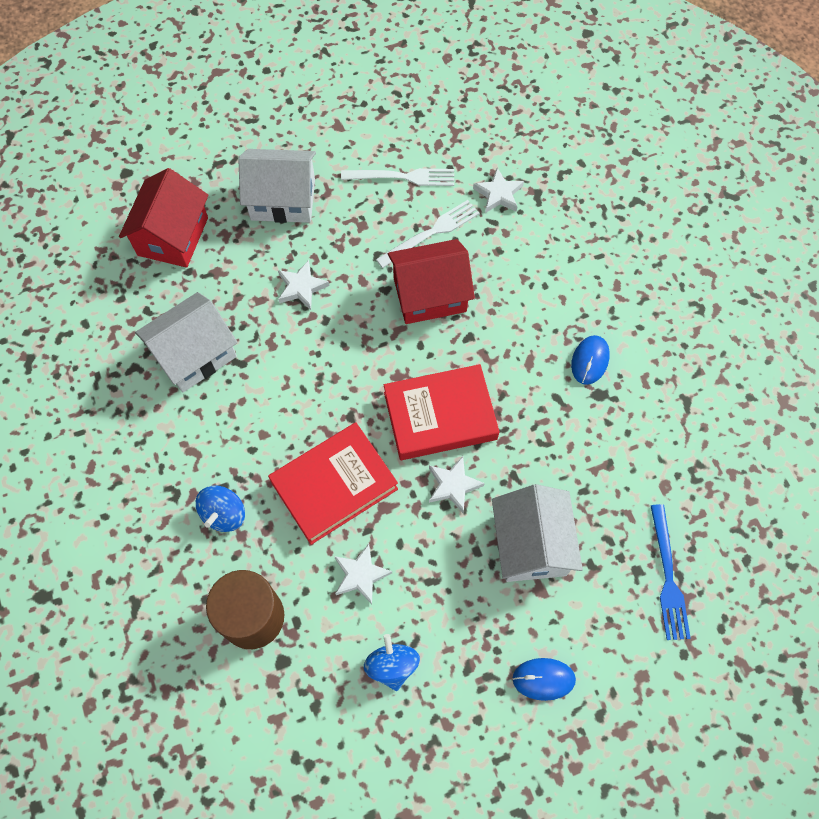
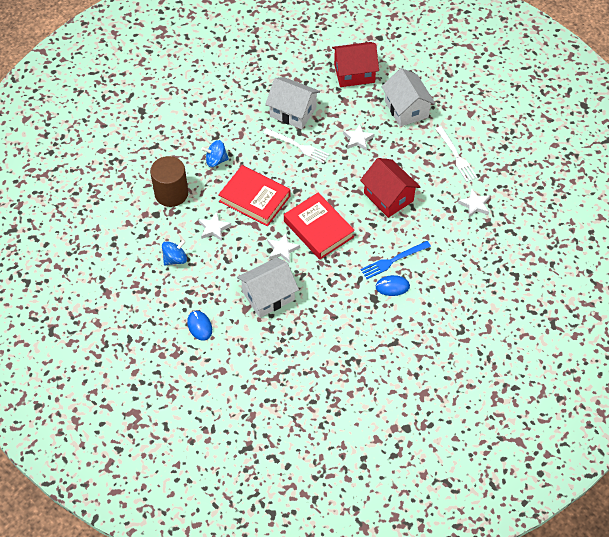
camera: 65 degrees right, 10 degrees down
(431, 233) = (428, 183): white fork -> white fork (298, 146)
(667, 576) = (283, 365): blue fork -> blue fork (393, 260)

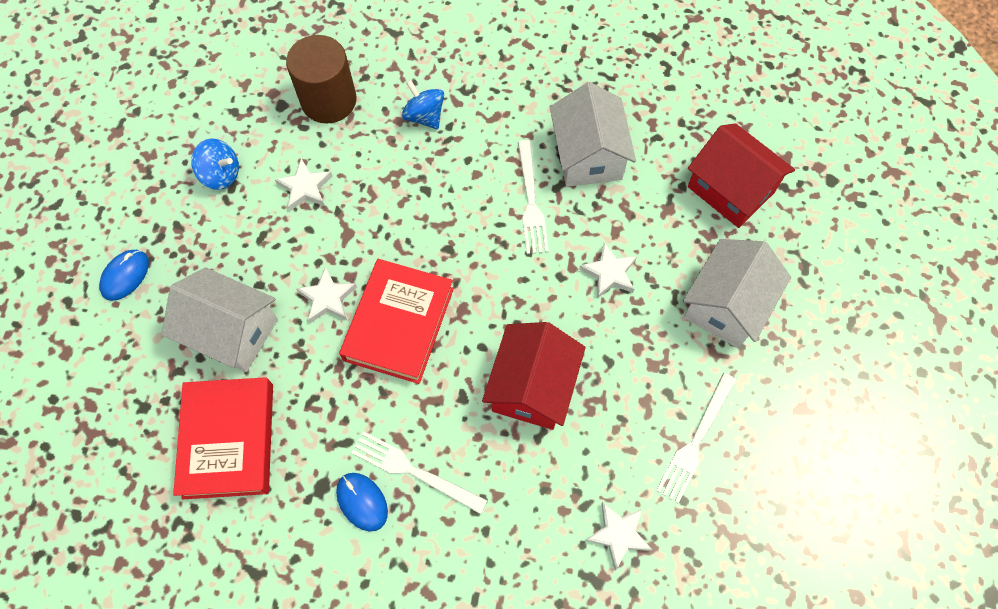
camera: 55 degrees right, 10 degrees up
(254, 199) = (393, 205): red book -> red book (229, 440)
(393, 260) = (414, 471): blue fork -> white fork

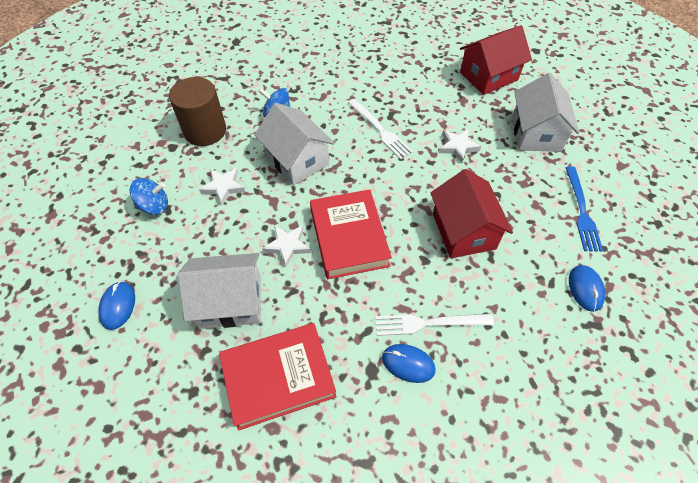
camera: 30 degrees left, 10 degrees down
(229, 440) = (278, 377): red book -> red book turned 75 degrees counterclockwise
(588, 155) = (395, 93): white house -> white house (297, 160)
(618, 534) = (585, 289): white star -> blue mouse
(696, 440) = (581, 211): white fork -> blue fork
(730, 189) = (488, 76): red house -> red house turned 45 degrees counterclockwise

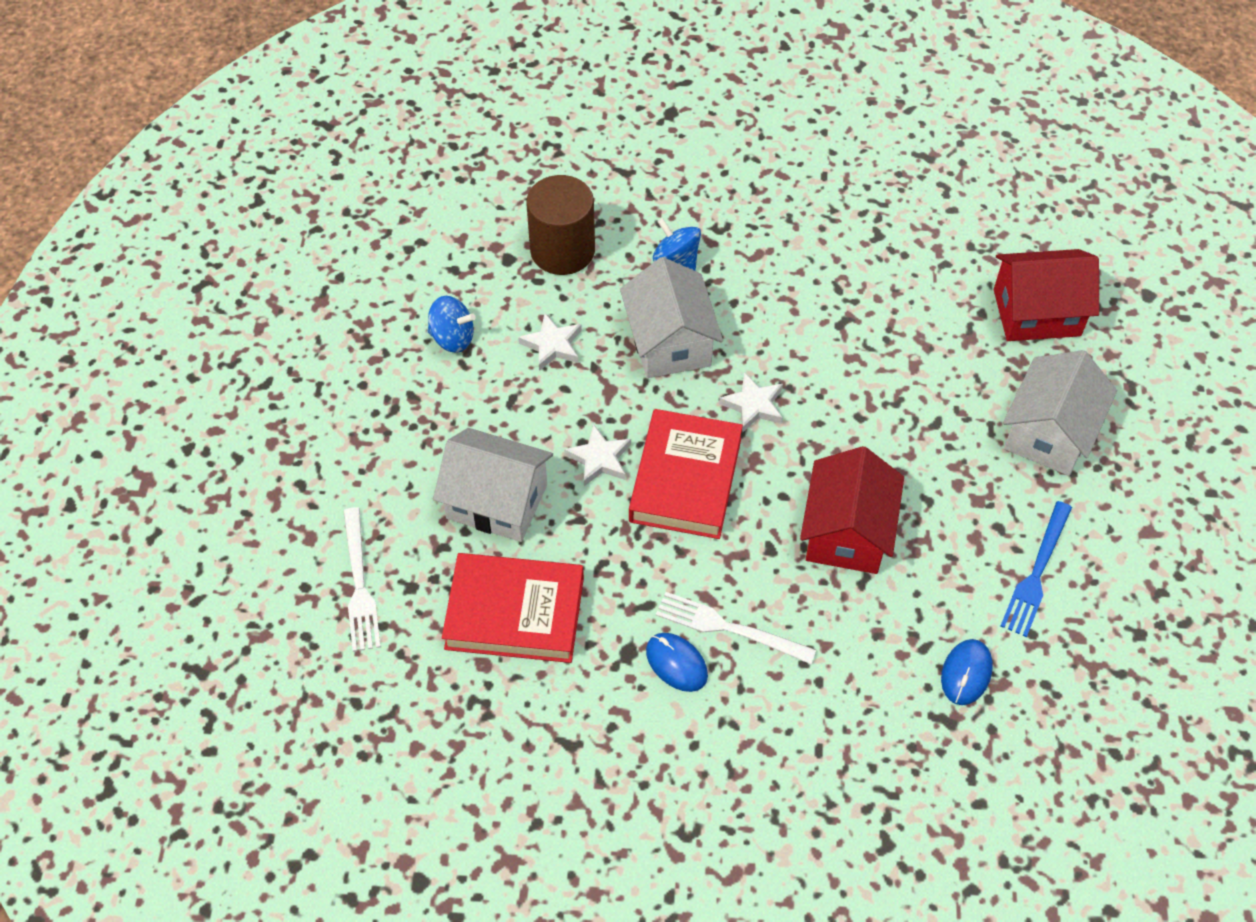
camera: 25 degrees right, 0 degrees up
(118, 306) = (362, 452): blue mouse -> none
(380, 130) = (813, 340): white fork -> white fork (359, 584)
(457, 147) = (914, 409): white star -> white star (753, 405)

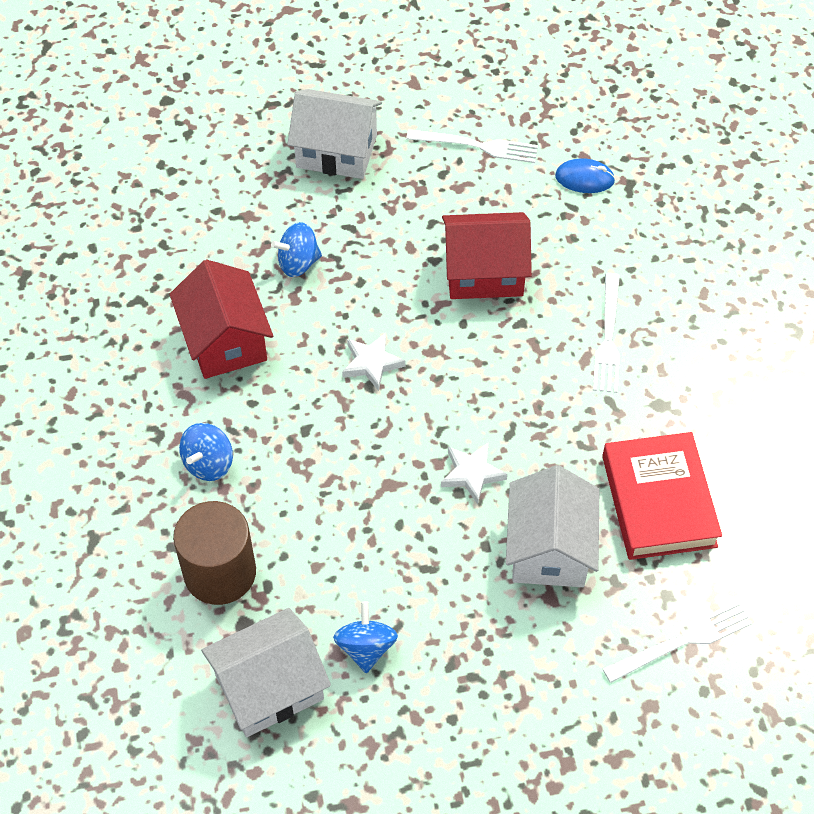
camera: 105 degrees left, 0 degrees up
(552, 345) = (349, 549): white star -> none
(670, 342) = (316, 446): white house -> white house (269, 687)
(676, 663) = (656, 368): blue mouse -> none
(685, 479) = (471, 400): red book -> none
(896, 369) = (298, 263): none -> blue spinning top
(1036, 313) = (206, 172): red house -> red house (225, 340)
(1036, 572) = (477, 146): blue fork -> white fork

